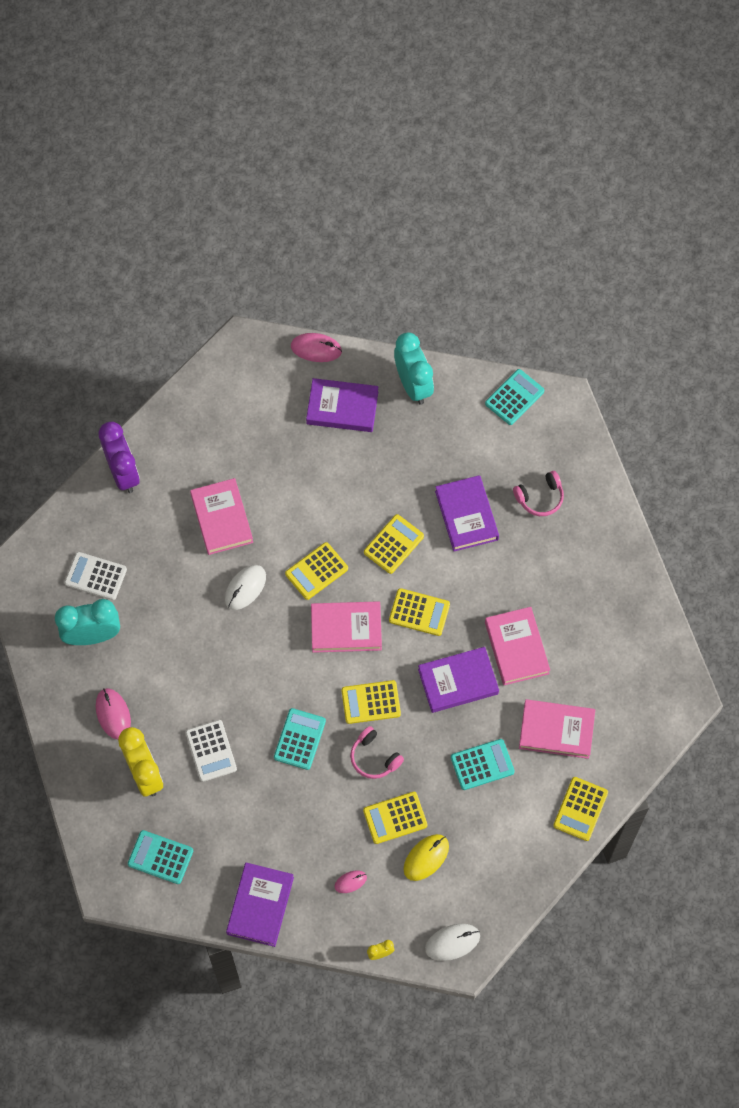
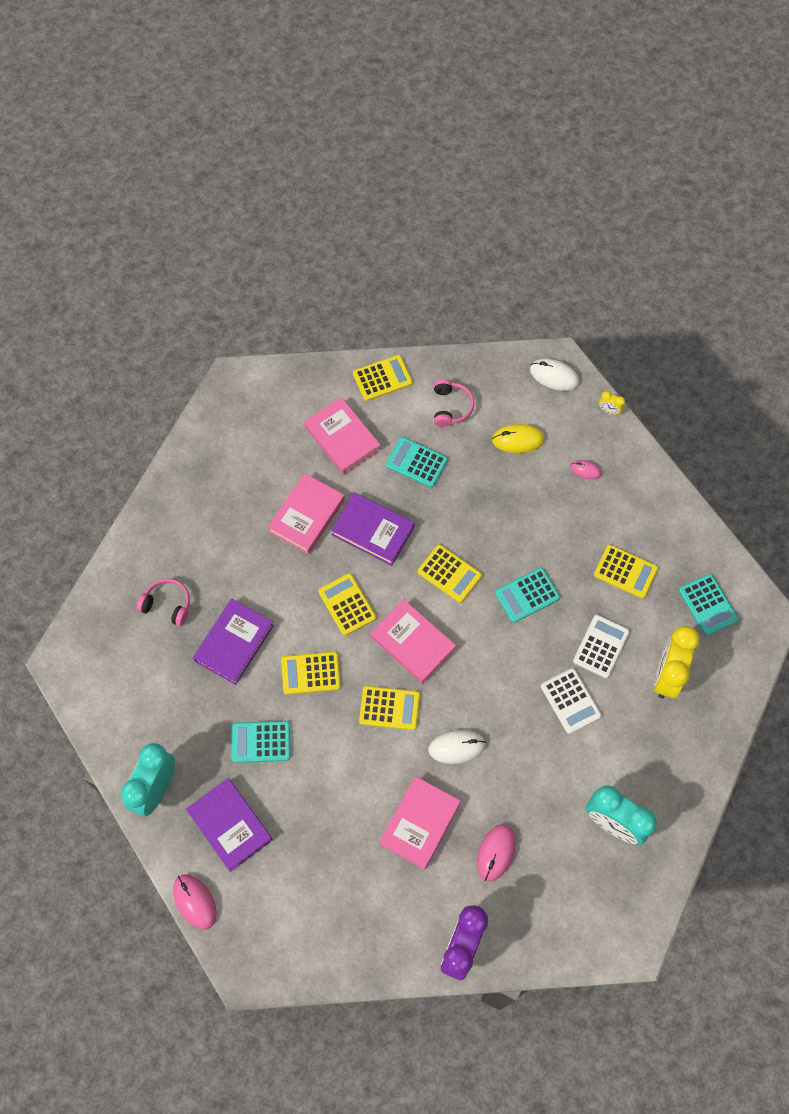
camera: 135 degrees left, 0 degrees up
(96, 576) = (567, 873): white calculator -> white calculator (570, 701)
(113, 714) = (652, 743): pink mouse -> pink mouse (496, 852)
(260, 905) = (664, 510): purple book -> none
(374, 757) = (486, 534): pink headphones -> pink headphones (451, 407)
(395, 818) = (513, 482): yellow calculator -> yellow calculator (625, 572)
(514, 397) = (94, 700): turquoise calculator -> turquoise calculator (261, 742)

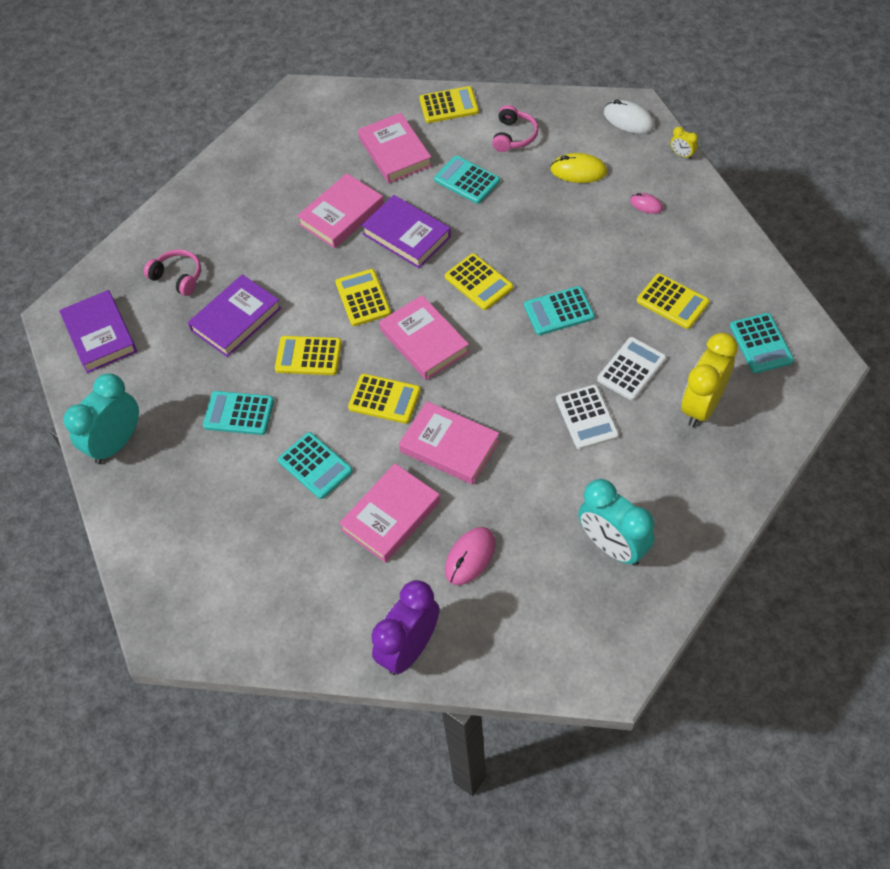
camera: 15 degrees right, 10 degrees down
(194, 901) = (125, 558): pink mouse -> none
(230, 825) = (184, 489): purple book -> purple book (100, 335)
(342, 784) = (315, 466): none -> turquoise calculator
(457, 747) = (449, 446): white mouse -> pink book

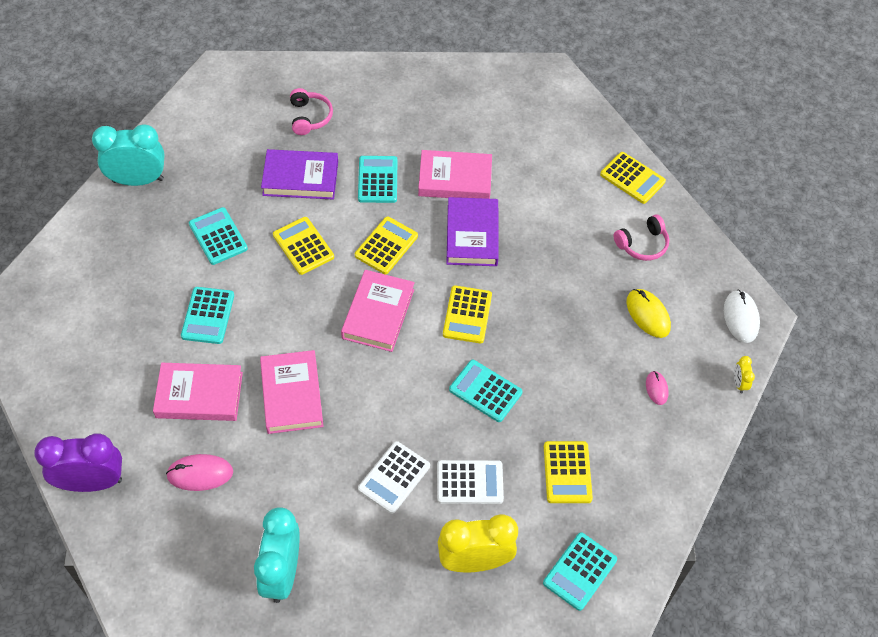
camera: 45 degrees right, 0 degrees up
(100, 335) = (221, 107): purple book -> none
(384, 399) = (302, 322): yellow calculator -> none
(395, 152) = (549, 173): pink book -> none
(467, 180) = (565, 240): turquoise calculator -> turquoise calculator (377, 180)

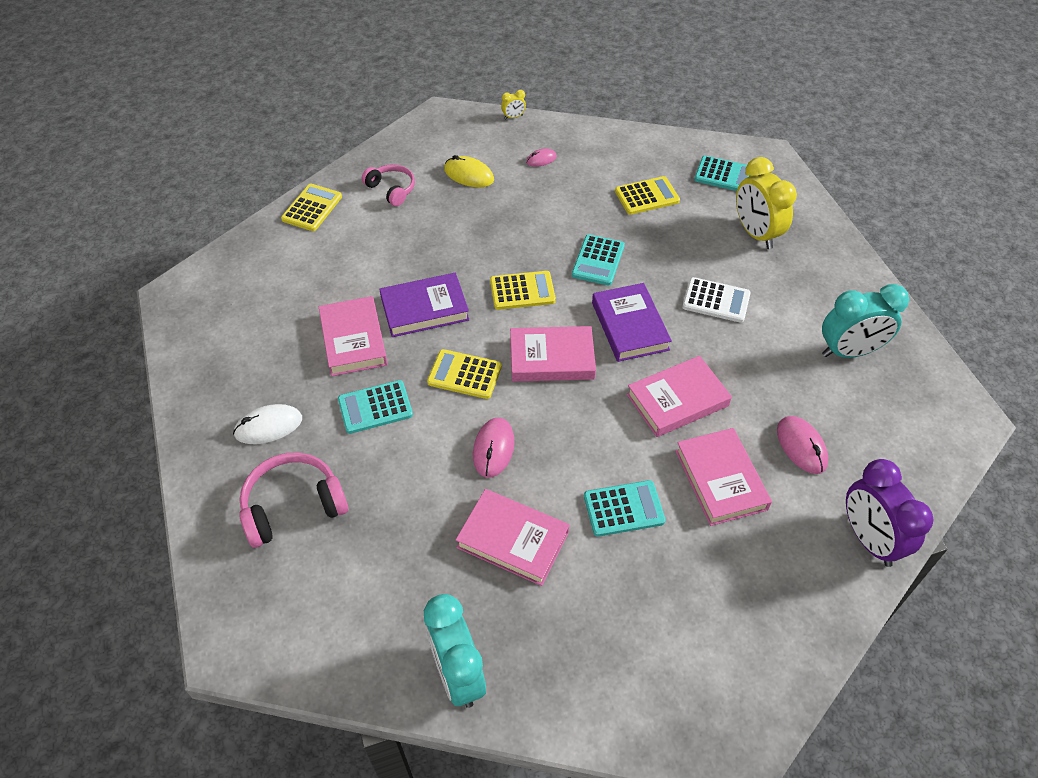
camera: 105 degrees left, 5 degrees down
(218, 236) = (512, 540): turquoise calculator -> pink book
(300, 178) = (396, 483): purple book -> purple book (630, 326)
(303, 246) = (493, 449): yellow calculator -> pink mouse
(309, 117) = (293, 506): pink headphones -> pink headphones, size x1.56
(469, 482) = (690, 251): white calculator -> none
(648, 314) = (469, 175): yellow mouse -> yellow mouse turned 75 degrees clockwise
(741, 317) = (448, 123): white mouse -> white mouse (268, 426)

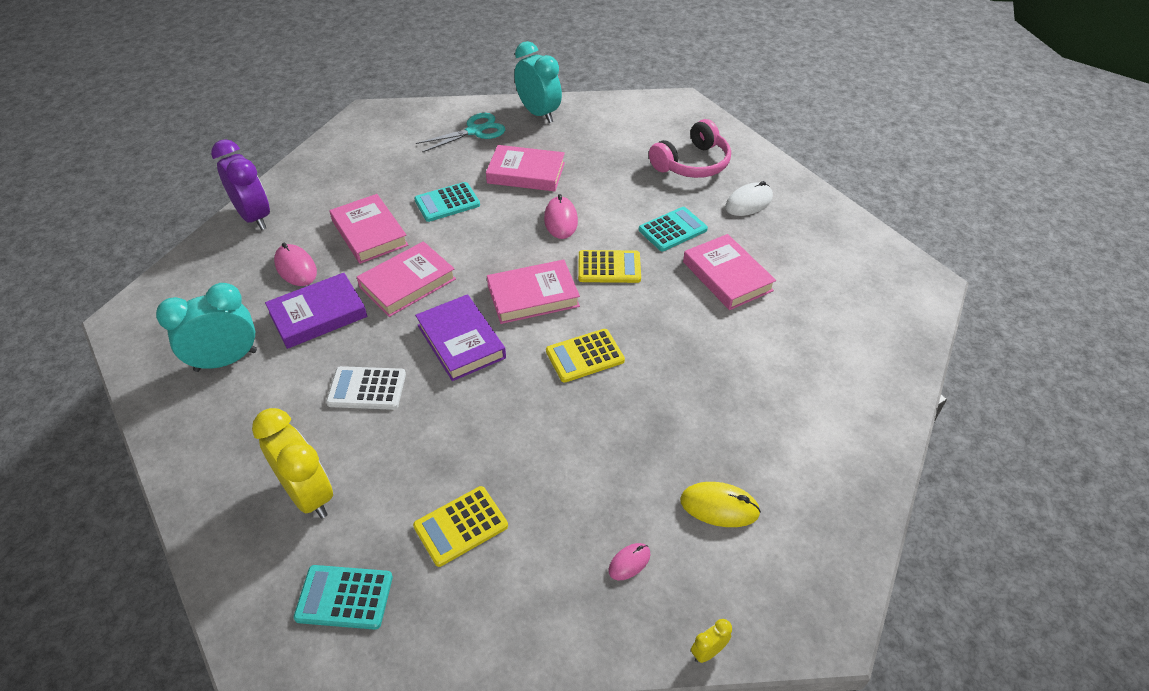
camera: 165 degrees right, 5 degrees down
(312, 208) = (880, 408): yellow calculator -> none
(391, 190) = (805, 457): pink headphones -> none
(424, 309) = (677, 317): purple book -> purple book (318, 315)
(565, 653) = (475, 131): none -> turquoise scissors
(598, 260) = (509, 411): turquoise calculator -> none

